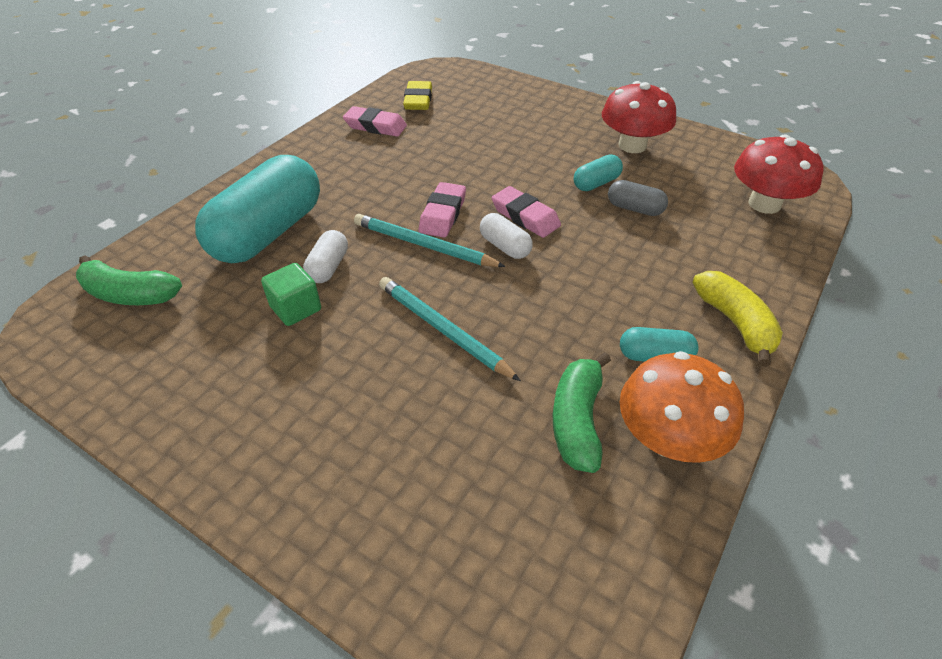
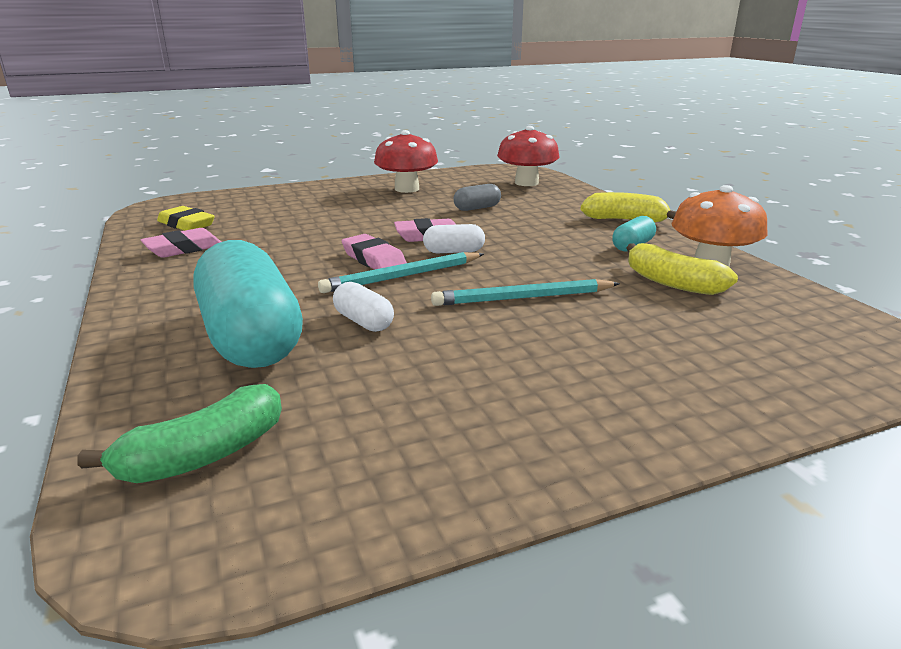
camera: 55 degrees left, 20 degrees down
(296, 308) = (402, 352): green cube -> none
(577, 420) = (672, 283): green banana -> yellow banana
(596, 183) = (429, 208): turquoise capsule -> none

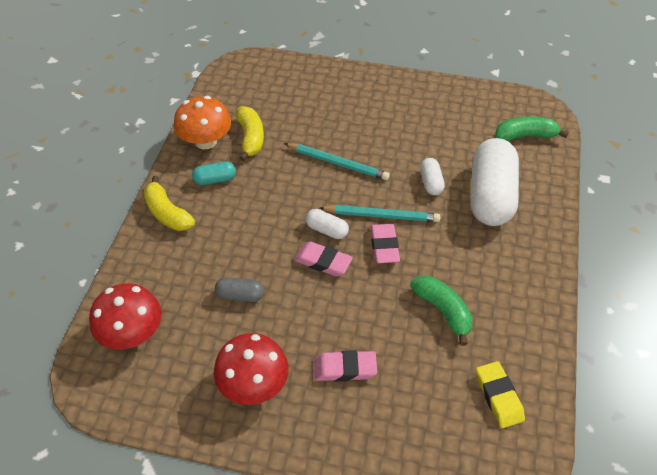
camera: 145 degrees left, 25 degrees up
(184, 249) = (508, 336): pink eraser -> pink eraser (345, 369)
(251, 338) = (490, 196): turquoise capsule -> white capsule
(269, 244) = (443, 311): none -> green banana

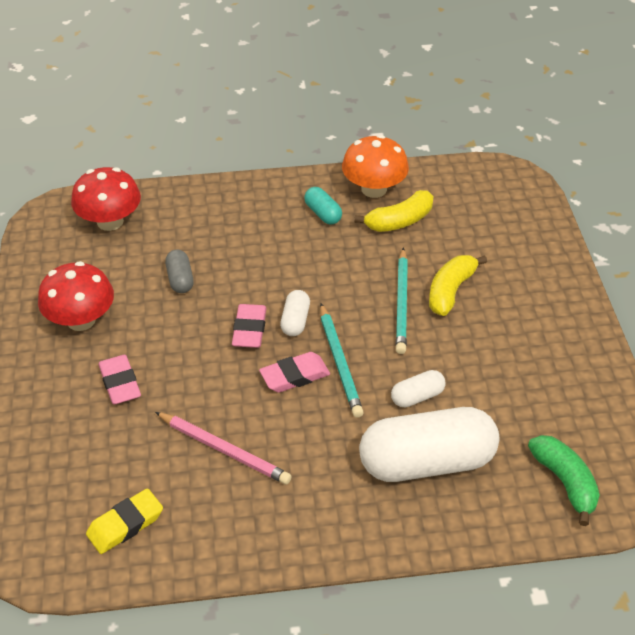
camera: 70 degrees right, 5 degrees down
(167, 213) = (260, 195): yellow banana -> yellow banana (450, 291)
(443, 311) = (224, 450): green banana -> pink pencil

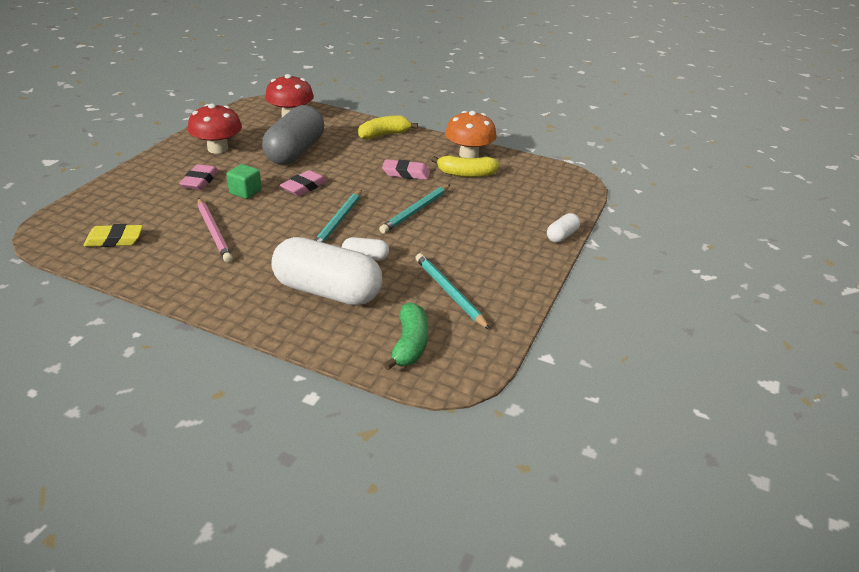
camera: 30 degrees right, 10 degrees down
(180, 279) = (295, 152): grey capsule -> grey capsule, size x2.27
(192, 372) = (245, 192): none -> green cube
(295, 321) = (337, 193): white capsule -> white capsule (562, 236)
(295, 376) = (302, 217): pink eraser -> pink eraser (406, 173)
(323, 213) = (420, 154): turquoise capsule -> none
(450, 291) = (457, 217): yellow banana -> yellow banana (384, 135)
(539, 397) = (450, 293): none -> turquoise pencil

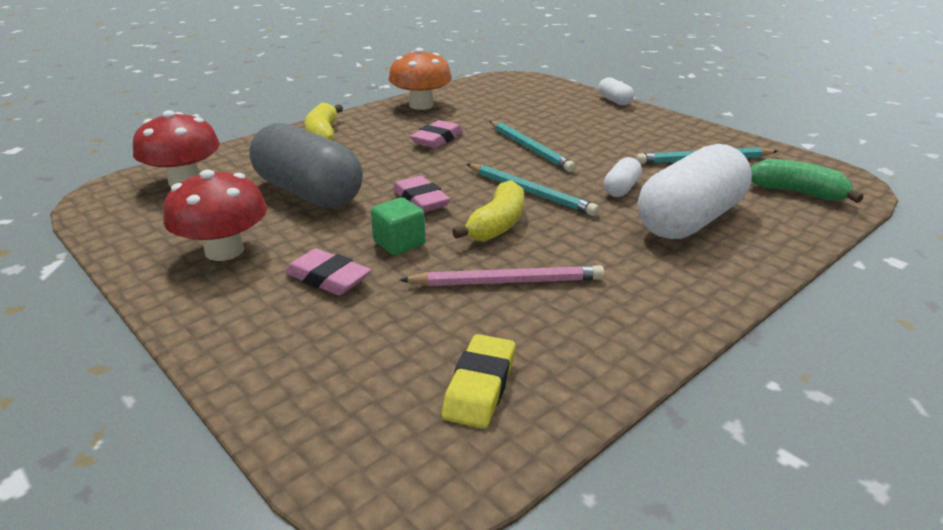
camera: 65 degrees left, 5 degrees down
(466, 174) = (464, 114): yellow banana -> yellow banana (497, 225)

